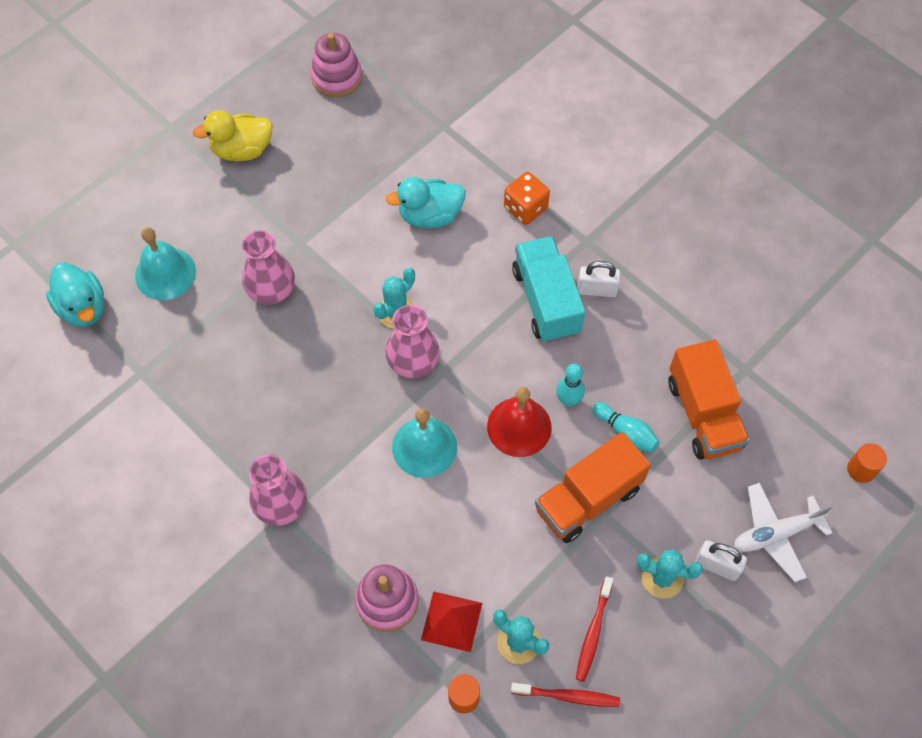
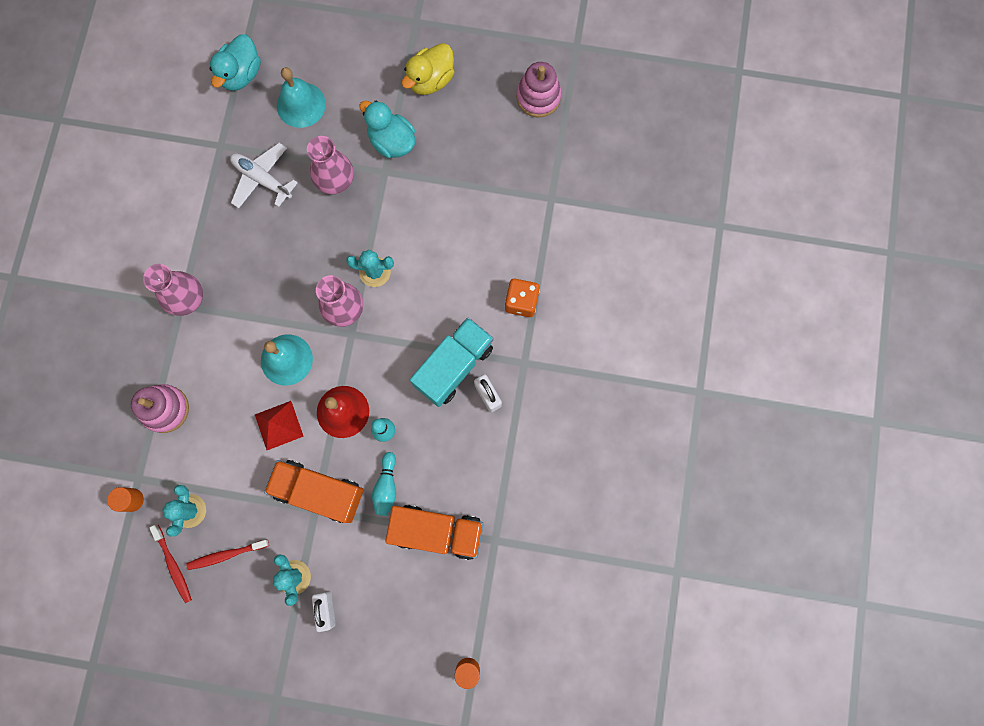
camera: 55 degrees right, 15 degrees up
(242, 150) = (430, 80): yellow duck -> yellow duck turned 90 degrees counterclockwise
(430, 216) = (467, 241): turquoise duck -> turquoise duck (392, 142)
(451, 621) = (177, 459): red pyramid -> red pyramid (278, 425)
(703, 414) = (437, 531): orange truck -> orange truck turned 120 degrees counterclockwise
(776, 534) = (376, 636): white plane -> white plane (262, 179)

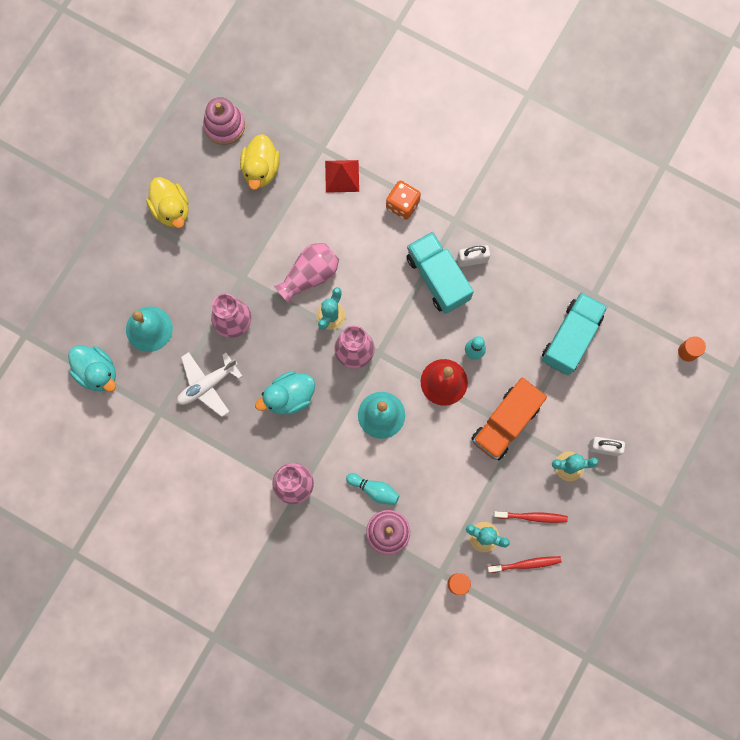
camera: 70 degrees left, 0 degrees up
(226, 555) = (532, 517): red toothbrush -> red toothbrush turned 90 degrees counterclockwise
(278, 425) = (436, 439): red pyramid -> red pyramid (342, 176)
(386, 486) = (520, 367): turquoise bowling pin -> turquoise bowling pin (374, 490)
(392, 142) = (216, 262): turquoise duck -> turquoise duck (289, 397)
(410, 236) = (310, 275): none -> pink vase
(437, 531) = (571, 338): orange truck -> turquoise truck
(505, 148) = (261, 169): none -> yellow duck

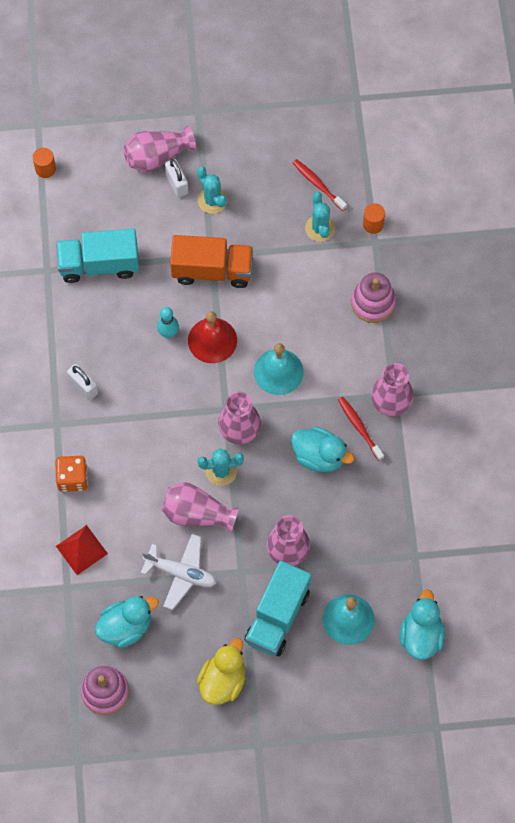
camera: 125 degrees left, 10 degrees down
(207, 384) = (360, 532): white plane -> white plane (181, 573)
(261, 169) = (126, 627): yellow duck -> turquoise duck
(374, 490) = (346, 335): turquoise bowling pin -> none
(438, 278) = (121, 404): turquoise truck -> turquoise truck (277, 616)
(532, 517) = (276, 203): red toothbrush -> red toothbrush (359, 427)
(641, 448) = (157, 156): none -> pink vase

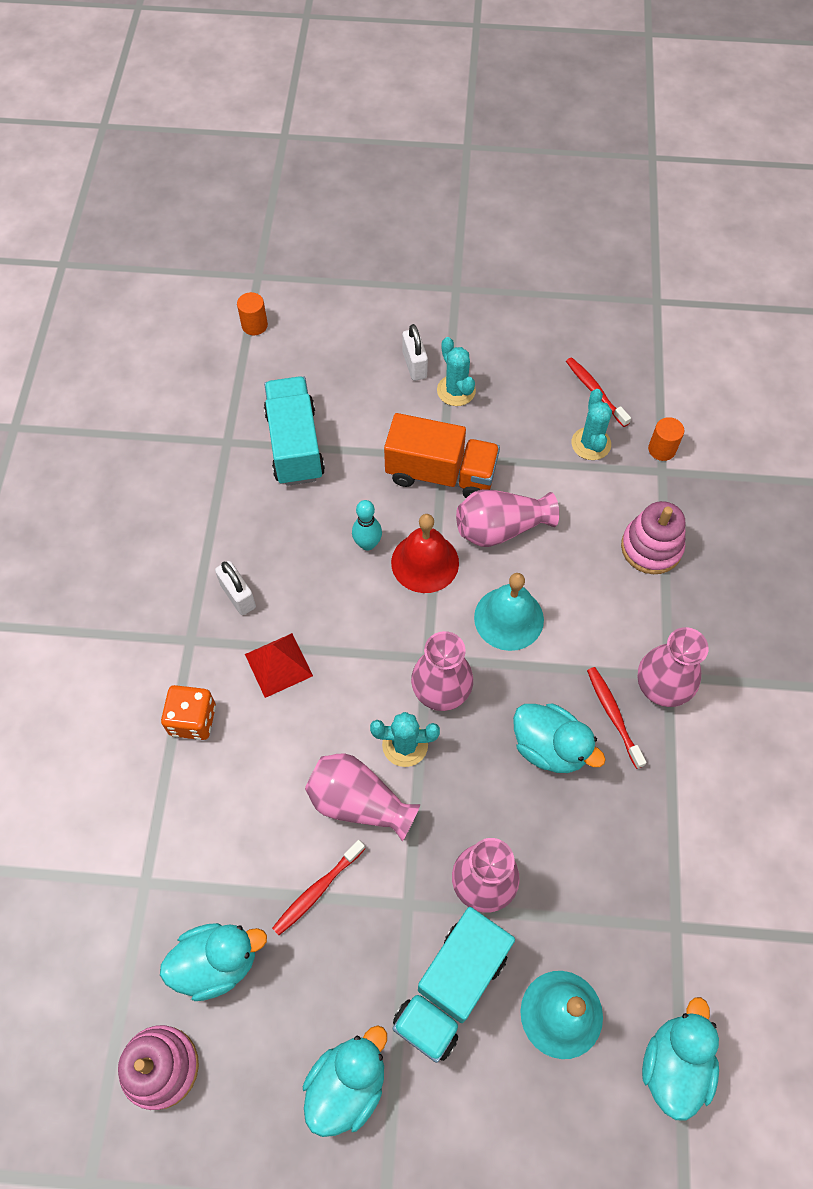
camera: 10 degrees right, 5 degrees down
(81, 549) = (180, 827): red pyramid -> red pyramid (278, 665)
(99, 264) = (295, 445): turquoise truck -> turquoise truck turned 75 degrees clockwise
(157, 156) = (395, 330): pink vase -> pink vase (500, 528)
(181, 573) = (317, 890): white plane -> red toothbrush
(222, 681) = (347, 1084): yellow duck -> turquoise duck

